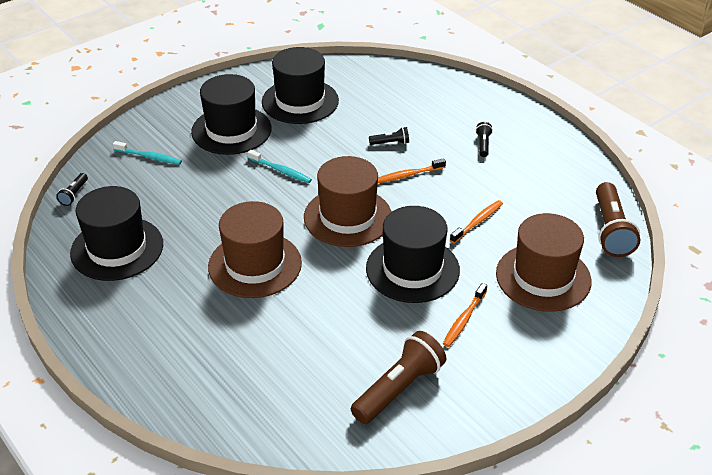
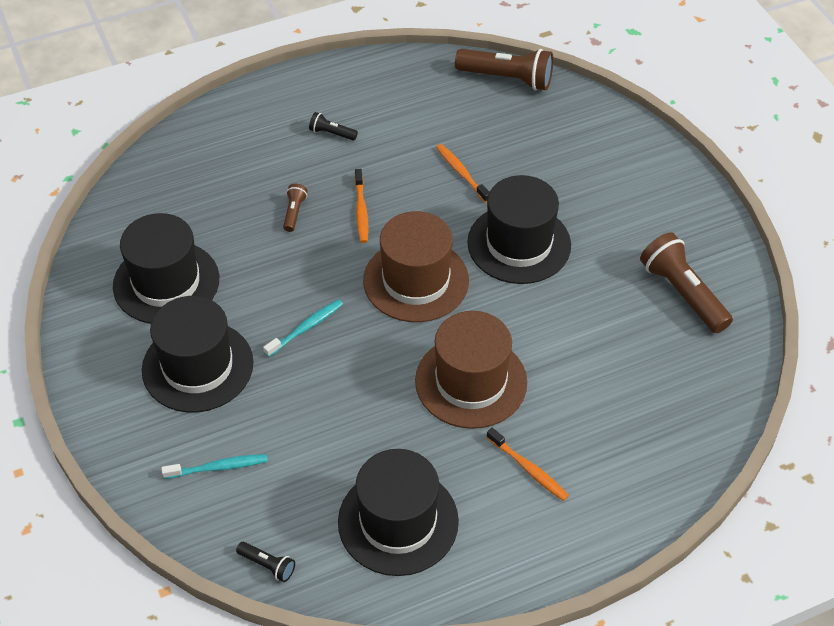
camera: 75 degrees left, 10 degrees up
(149, 157) = (218, 467): turquoise toothbrush -> turquoise toothbrush turned 45 degrees clockwise
(390, 143) = (294, 212): black flashlight -> brown flashlight
(464, 319) = (602, 221): orange toothbrush -> orange toothbrush (528, 469)
(543, 277) = (559, 147): brown hat -> none

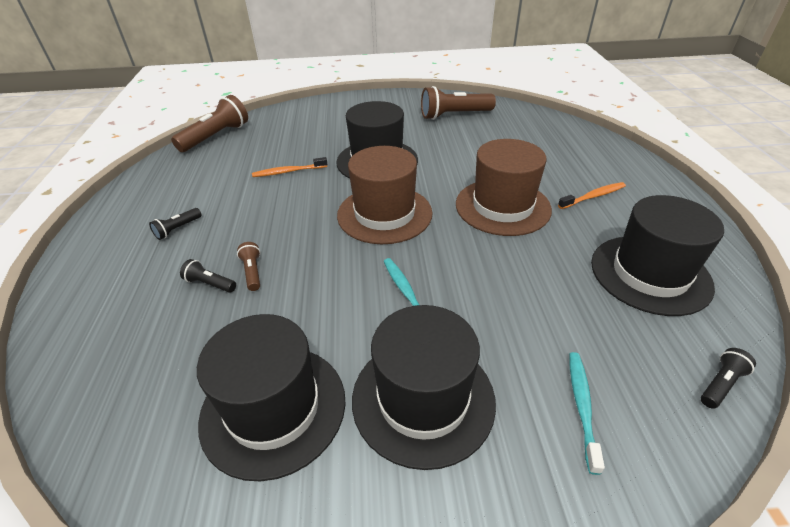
camera: 70 degrees left, 10 degrees down
(270, 191) = (210, 284): none -> black flashlight
(294, 212) = (252, 272): brown flashlight -> brown flashlight turned 45 degrees clockwise
(361, 211) = (285, 229): orange toothbrush -> none

